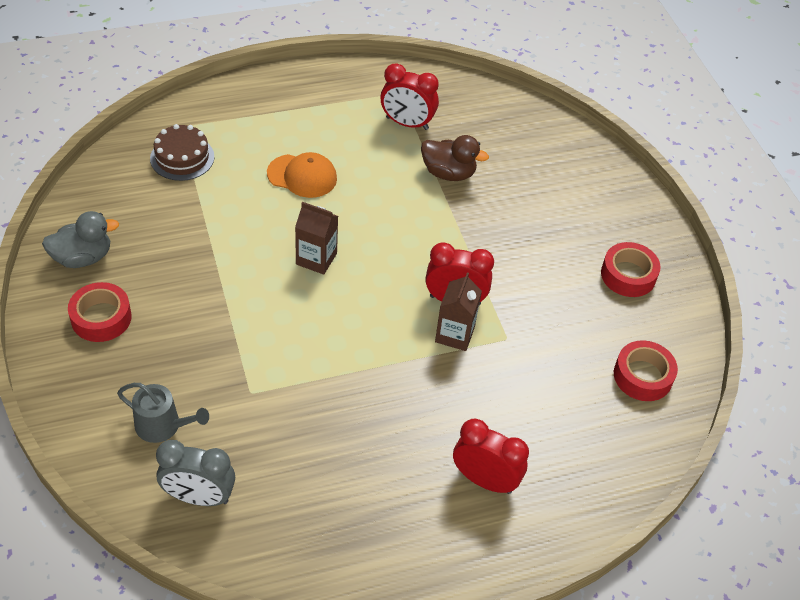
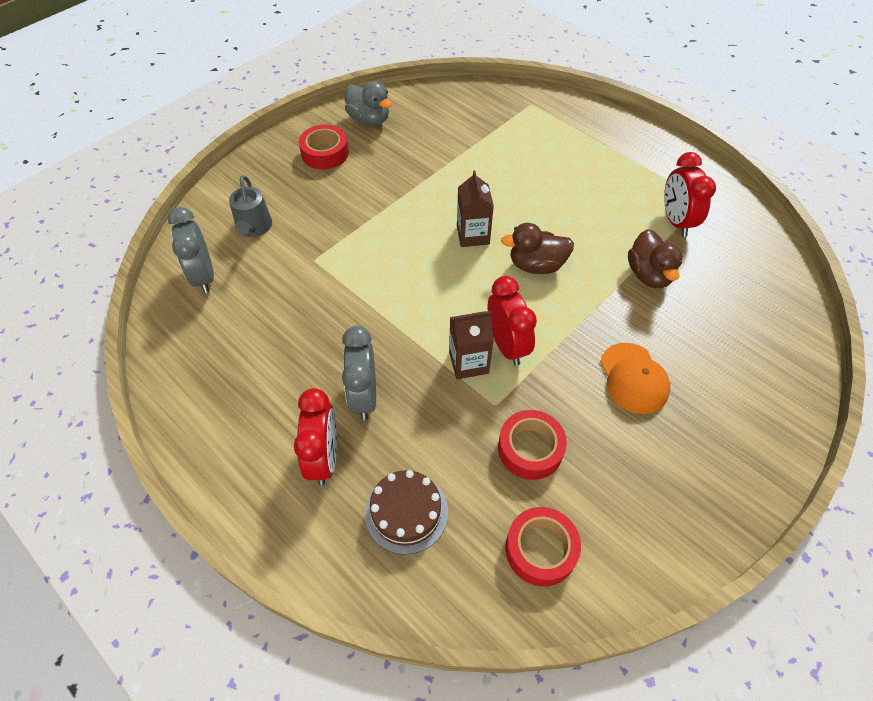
camera: 65 degrees right, 5 degrees up
(182, 157) = (502, 119): brown cake -> brown cake (406, 512)
(302, 176) = (549, 187): orange cap -> orange cap (633, 378)
(385, 235) = (536, 265): none -> brown duck
(440, 424) = (364, 396): none -> grey clock
(628, 275) = (663, 478): red tape -> red tape (530, 449)

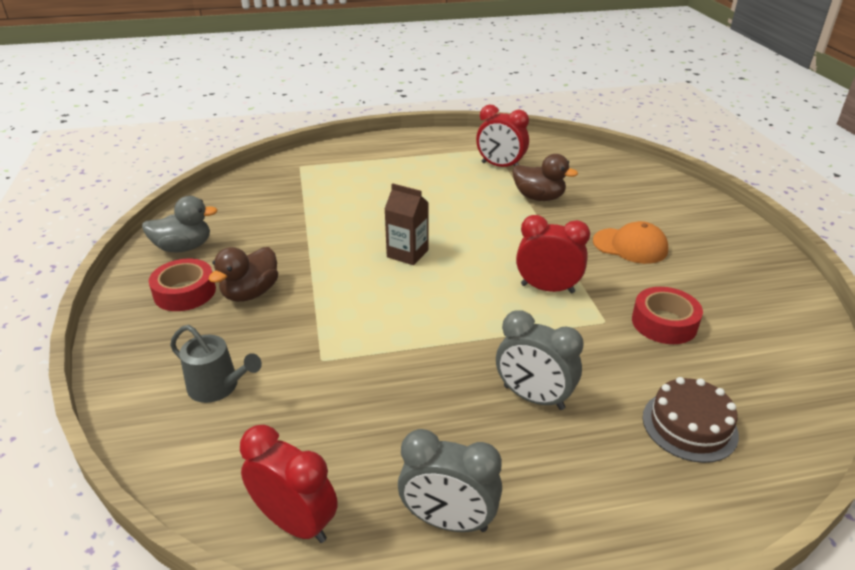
camera: 55 degrees left, 20 degrees down
(203, 276) = (239, 461): grey clock -> grey clock (448, 521)
(324, 458) = (589, 459): red clock -> red clock (295, 522)
(468, 362) = (548, 316): brown carton -> none
(536, 265) = (477, 238): brown duck -> brown duck (250, 293)
(540, 549) = (767, 360): red tape -> none

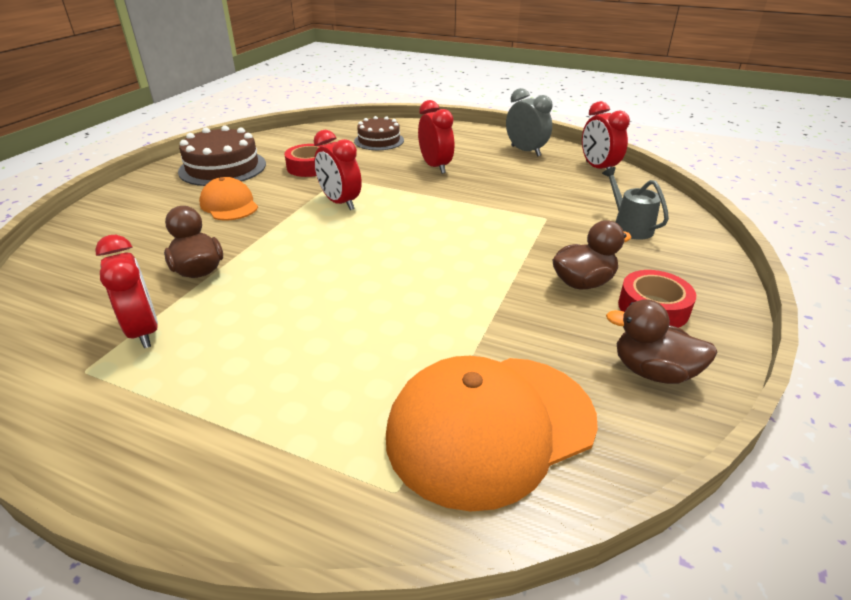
camera: 145 degrees left, 0 degrees up
(184, 247) = (653, 371): grey duck -> brown duck
(272, 194) = (490, 427): none -> orange cap
(407, 253) = (405, 265): brown carton -> none
(533, 398) = (435, 166): grey clock -> red clock
(736, 281) = (223, 167): none -> brown cake

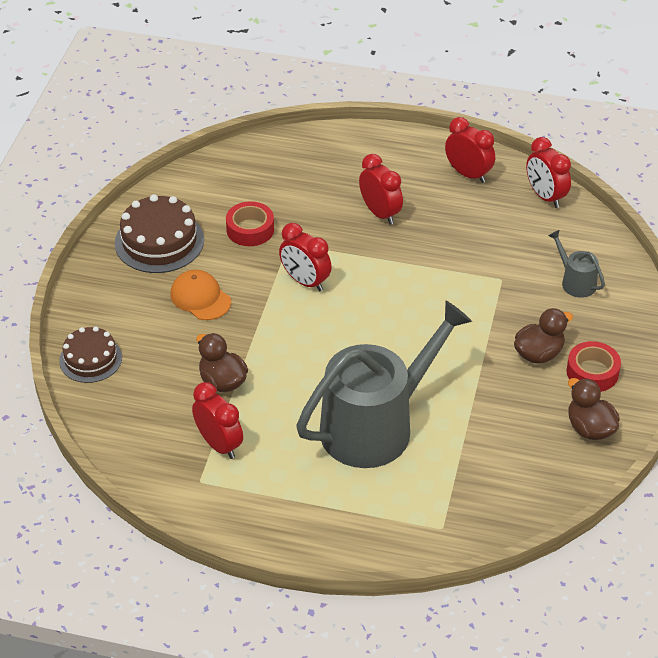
camera: 10 degrees left, 10 degrees up
(353, 334) = (375, 426): none -> grey watering can
(379, 140) = (305, 172): brown cake -> brown cake (90, 359)
(490, 427) = (488, 482): orange cap -> none
(525, 151) = (468, 174): grey clock -> red clock
(653, 371) = (590, 428): brown duck -> brown duck turned 45 degrees clockwise

